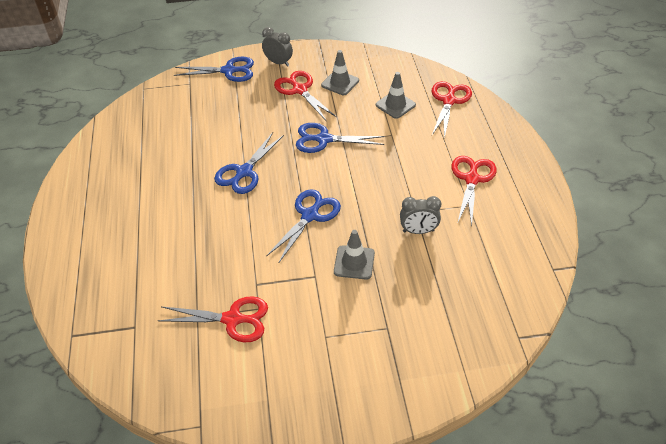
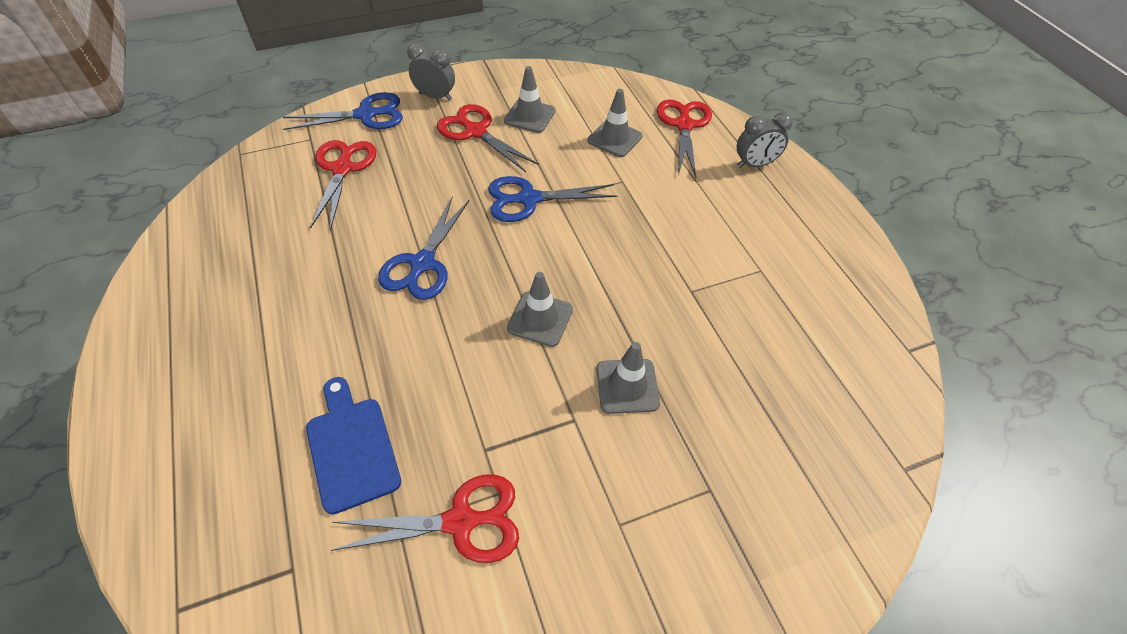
camera: 15 degrees left, 5 degrees up
(179, 271) = (351, 448): none -> blue cutting board
(310, 215) = (540, 319): blue scissors -> grey traffic cone
(418, 231) = (705, 320): grey clock -> grey clock (755, 164)
(472, 179) = (751, 231): red scissors -> red scissors (342, 168)

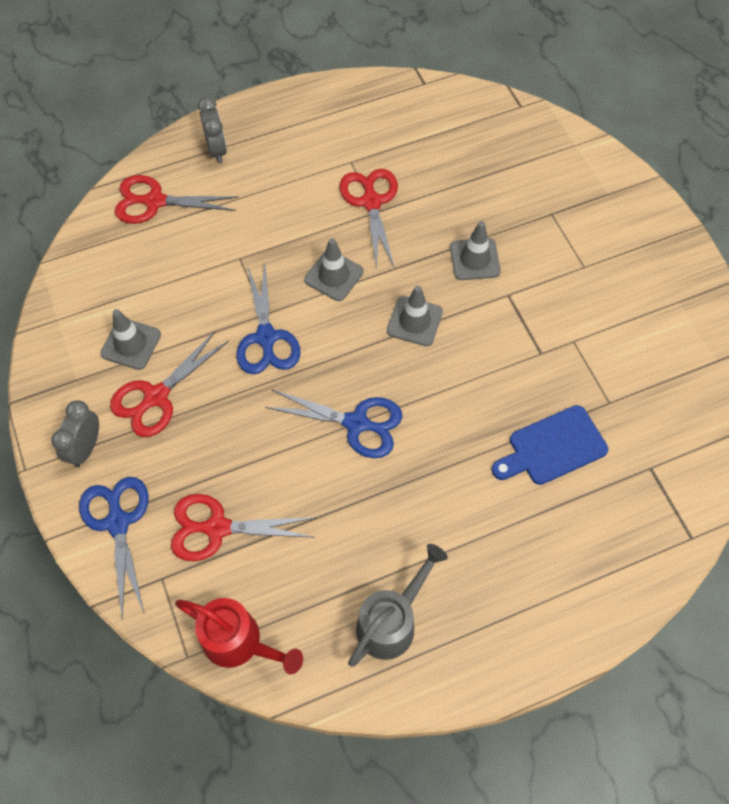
camera: 90 degrees left, 10 degrees up
(209, 282) = (392, 621): none -> grey watering can
(237, 182) = (239, 642): none -> red watering can
(461, 521) = (598, 362): red scissors -> red scissors (371, 202)
(614, 138) = (174, 263): grey traffic cone -> grey traffic cone (334, 276)

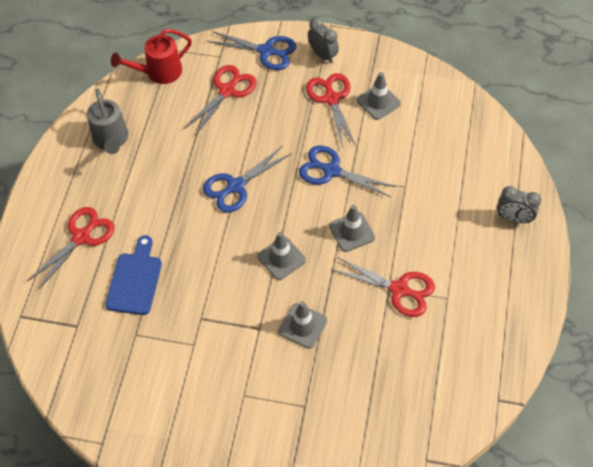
camera: 125 degrees right, 5 degrees down
(154, 201) = (487, 161): red scissors -> red scissors (82, 237)

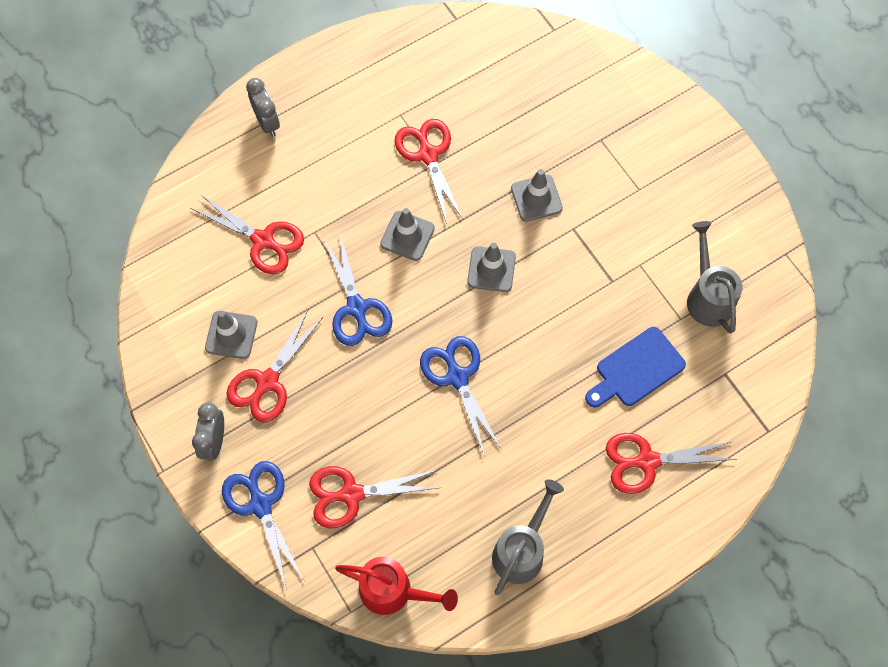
camera: 135 degrees left, 10 degrees up
(130, 364) = (707, 296): none -> grey watering can
(235, 186) = (457, 376): blue scissors -> blue scissors turned 120 degrees counterclockwise
(425, 157) = (263, 241): none -> red scissors

